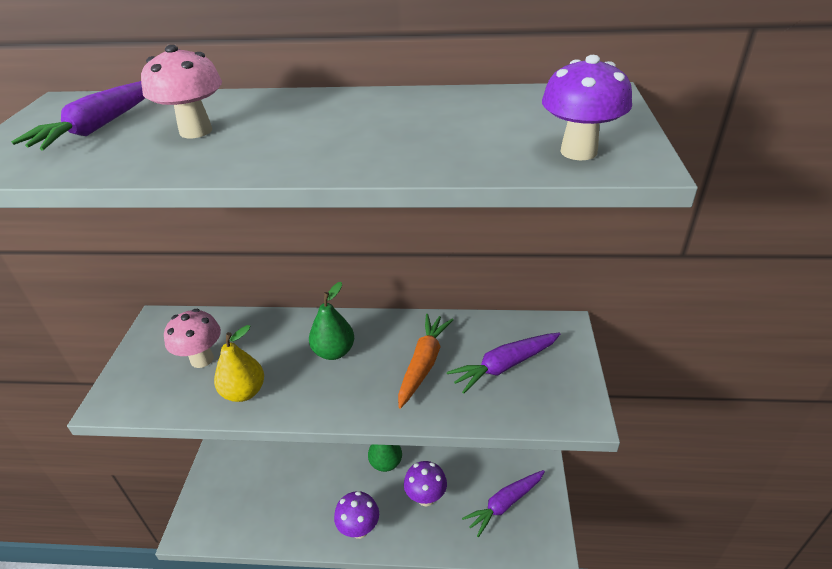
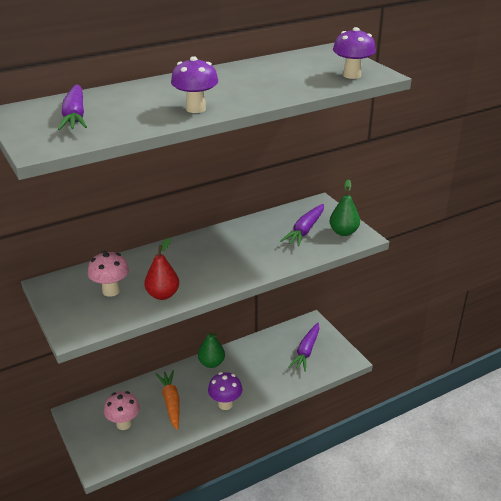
camera: 35 degrees left, 5 degrees down
(196, 131) = (144, 105): pink mushroom -> pink mushroom (124, 424)
(244, 392) = (162, 295): yellow pear -> red pear
(334, 352) = (197, 257): green pear -> green pear (343, 232)
(423, 364) = (259, 244): orange carrot -> orange carrot (171, 402)
(426, 497) = (255, 369): purple mushroom -> purple mushroom (196, 109)

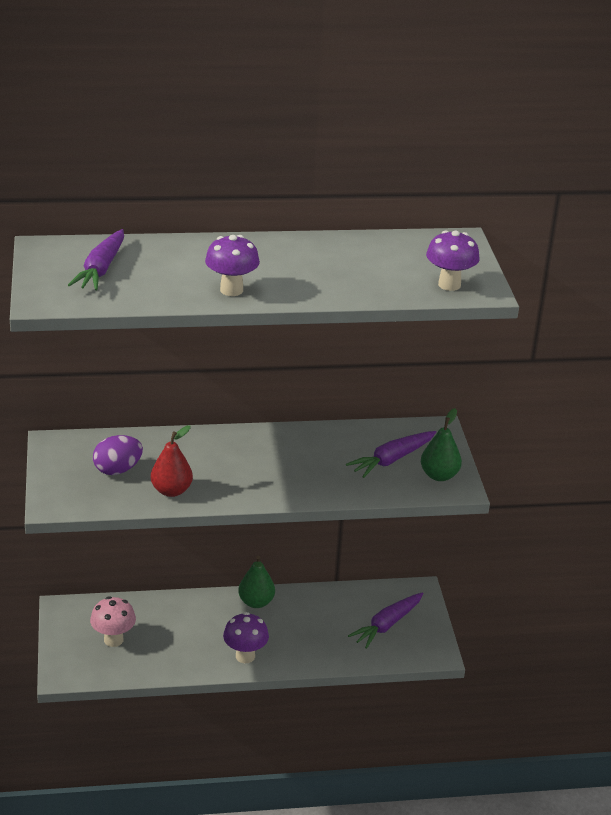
camera: 20 degrees right, 0 degrees up
(111, 291) = (117, 470): pink mushroom -> purple egg
(171, 402) = (181, 633): orange carrot -> none

